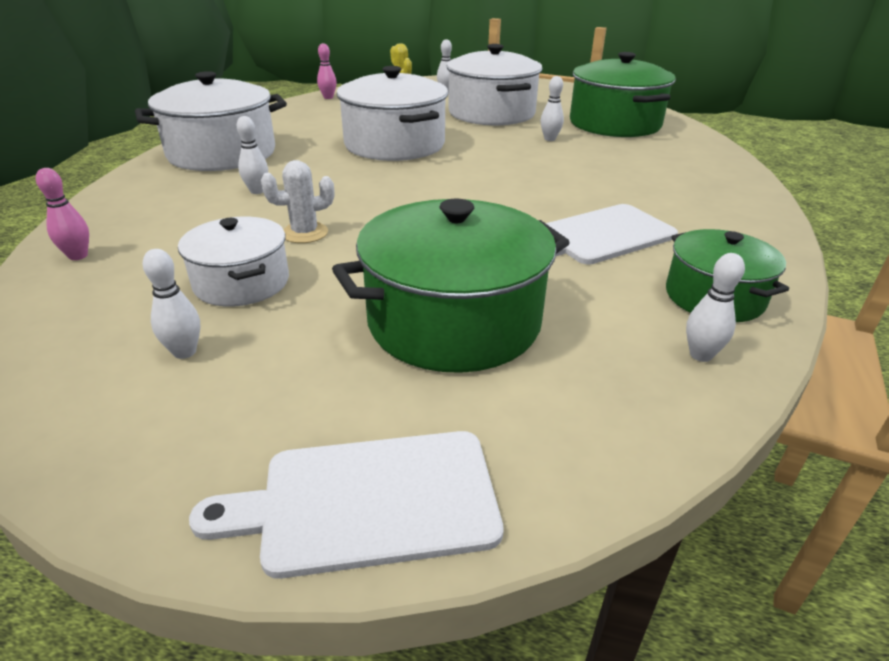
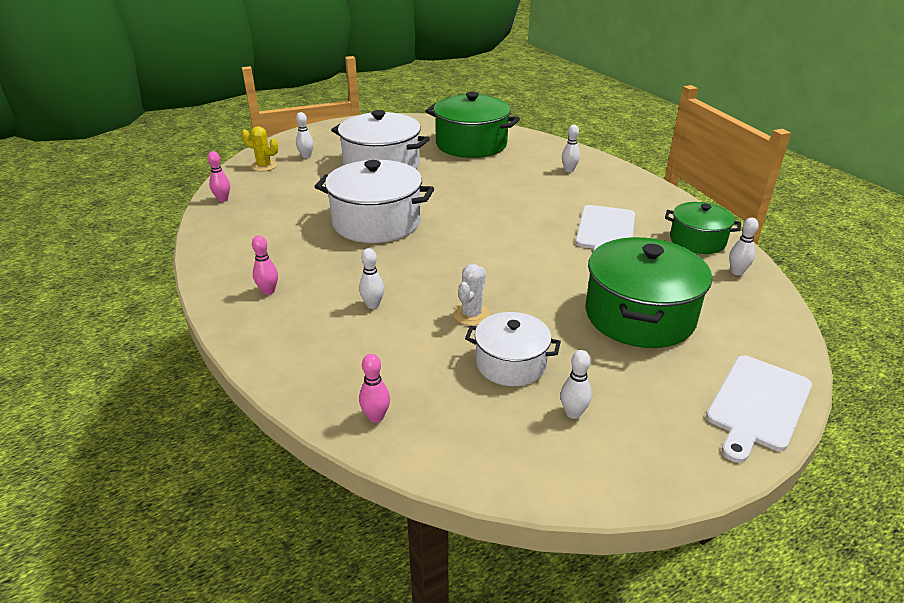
camera: 45 degrees left, 0 degrees up
(222, 154) = (268, 291): white pot -> pink bowling pin
(550, 139) = (459, 173): white bowling pin -> white bowling pin (569, 170)

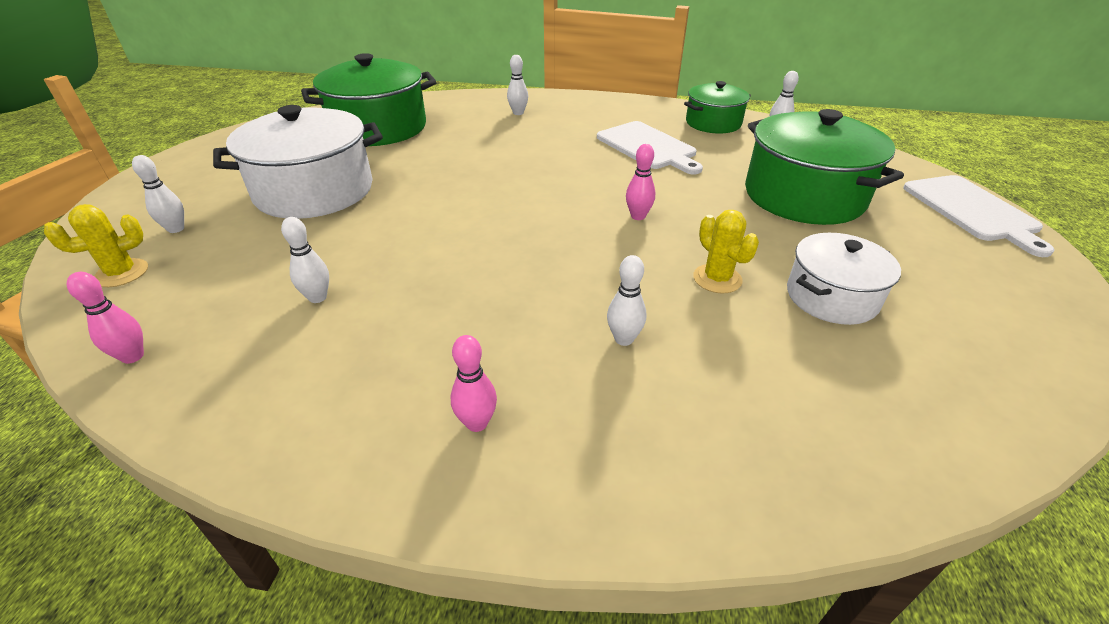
camera: 50 degrees left, 5 degrees up
(376, 222) = (437, 252): white pot -> none
(376, 417) = (880, 449): pink bowling pin -> pink bowling pin (638, 216)
(471, 315) = (717, 279): white cactus -> yellow cactus
(573, 413) = (942, 300): white bowling pin -> white bowling pin (317, 297)

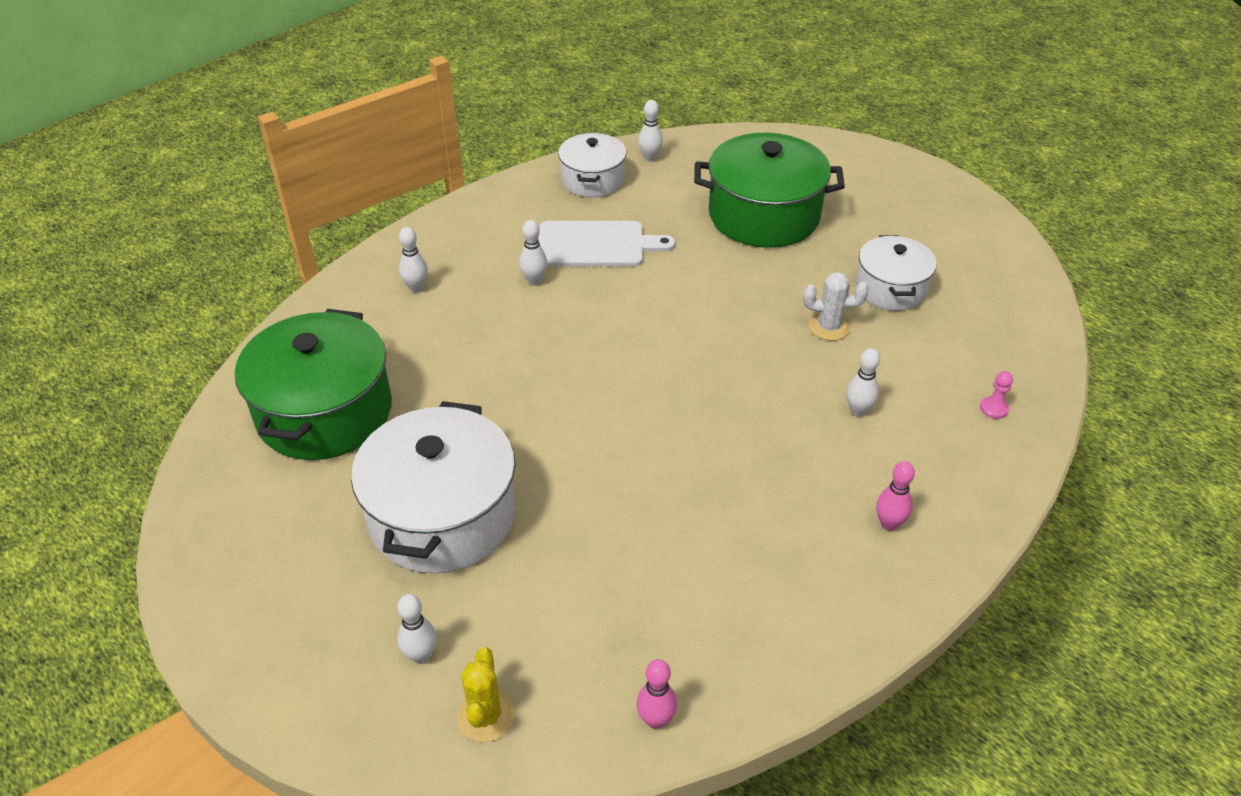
camera: 55 degrees left, 5 degrees up
(317, 297) = (663, 568): white bowling pin -> white bowling pin (534, 281)
(638, 216) = (710, 318): pink bowling pin -> none
(713, 123) = (592, 180): green pot -> white pot
(717, 279) = (829, 327): yellow cactus -> white cactus
(758, 450) = (994, 408): none -> pink pawn
(972, 210) = (854, 157): white cutting board -> none

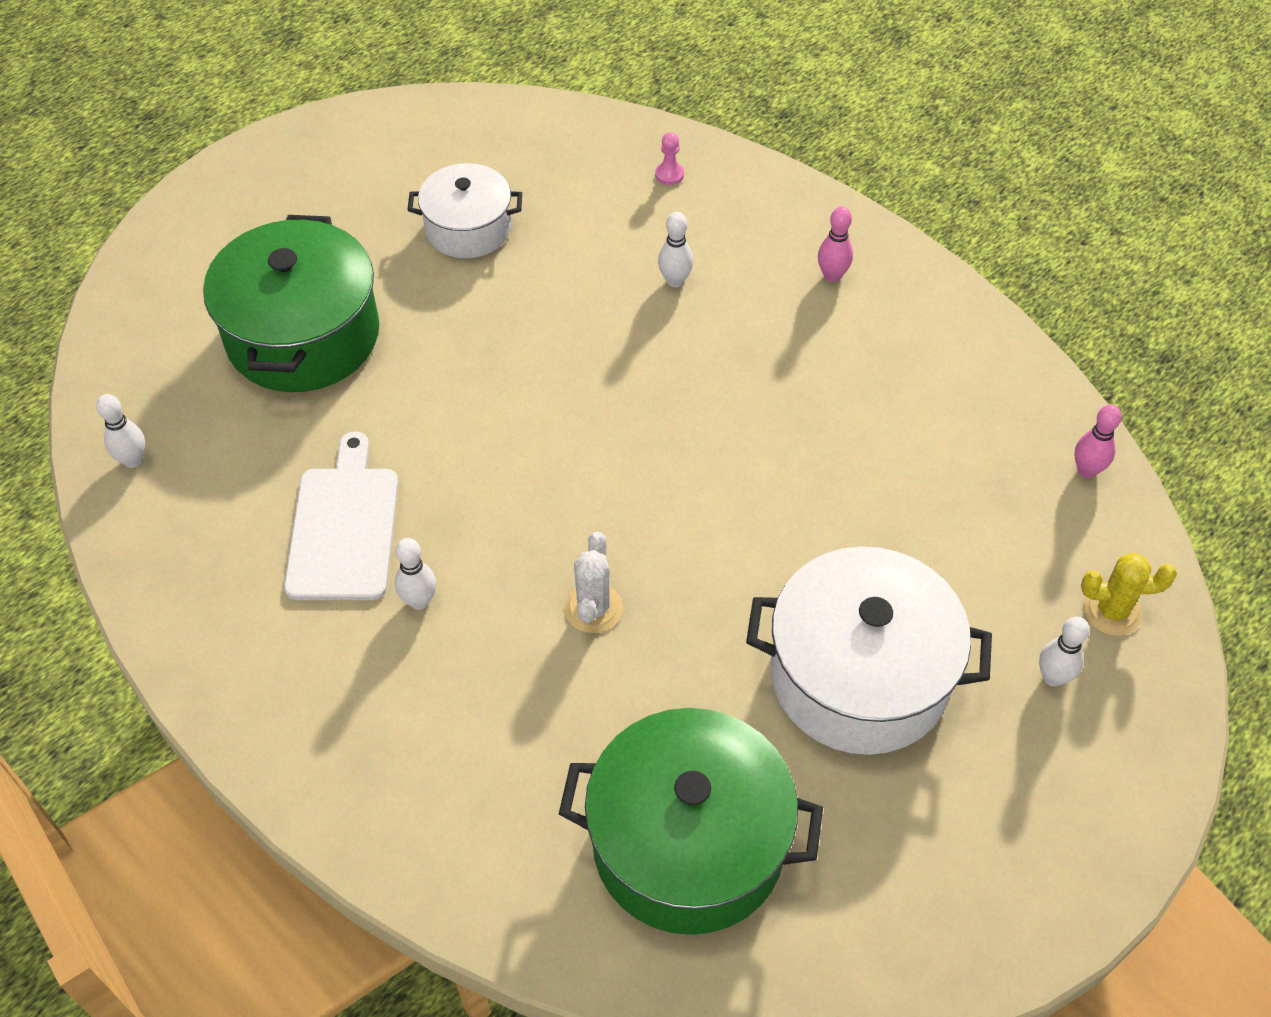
camera: 90 degrees left, 10 degrees up
(416, 288) = (422, 757): white bowling pin -> none
(592, 180) = (178, 534): white pot -> none
(829, 327) = (535, 291): white cactus -> white cactus (593, 608)

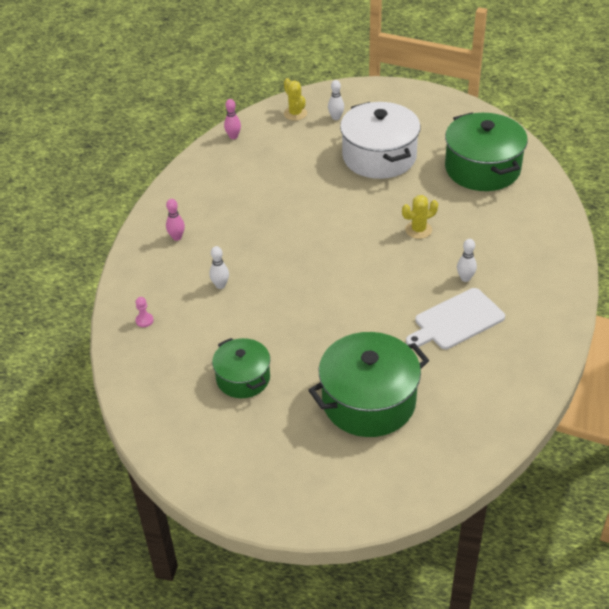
camera: 120 degrees left, 10 degrees down
(133, 460) = (498, 417): white bowling pin -> none
(468, 228) = (243, 378): white pot -> green pot
(593, 608) = (418, 230): white cactus -> yellow cactus

